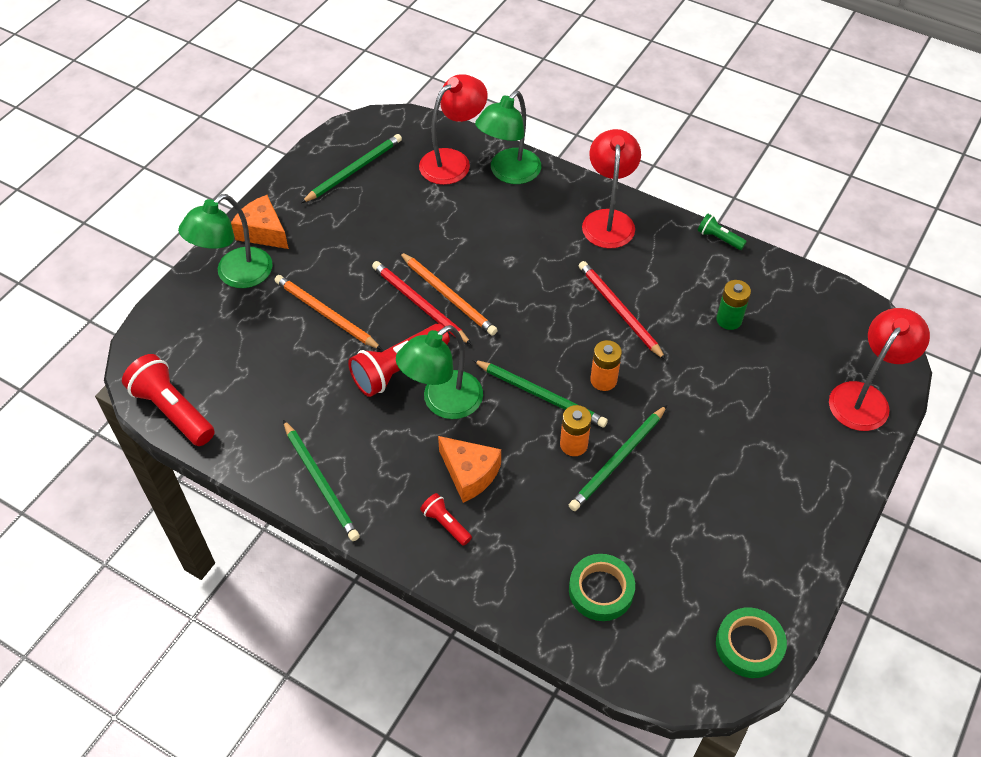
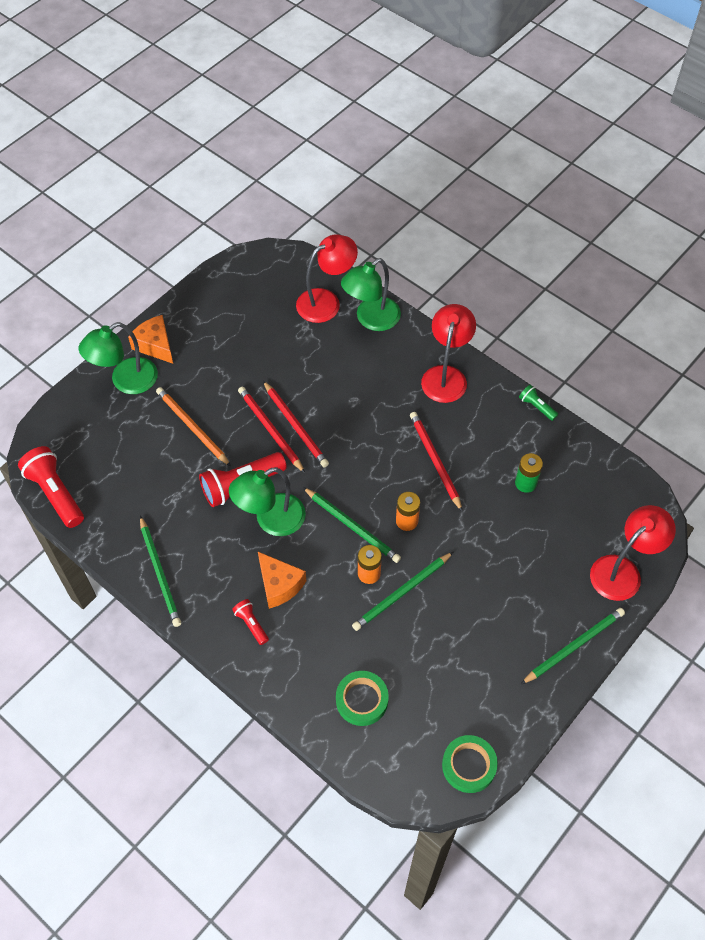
camera: 10 degrees right, 5 degrees up
(354, 170) = (241, 298): green pencil -> green pencil (574, 646)
(448, 296) = (296, 426): orange pencil -> red pencil

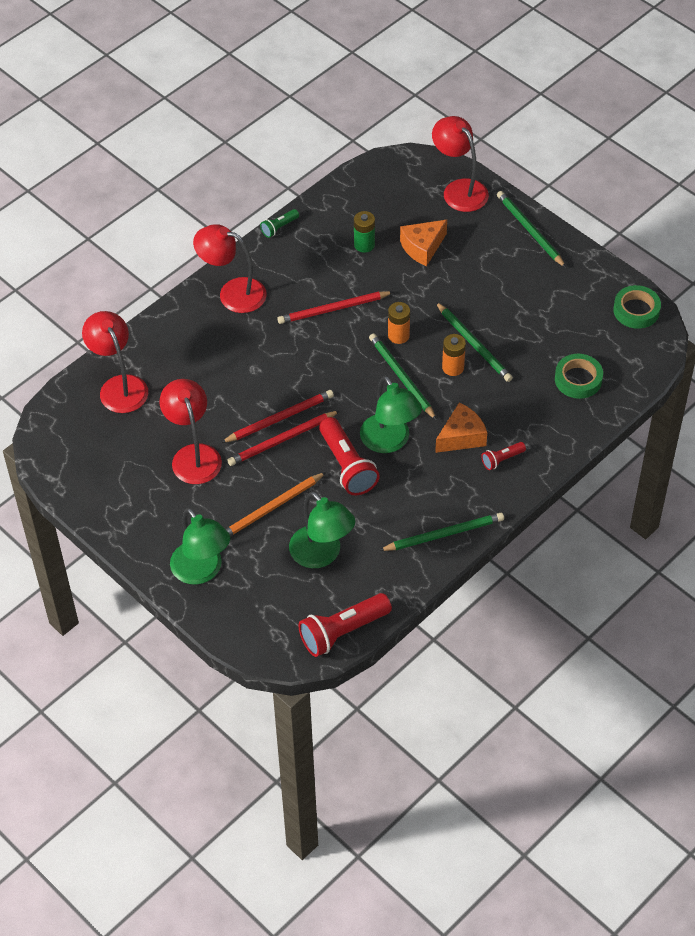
camera: 85 degrees left, 5 degrees down
(155, 345) = (155, 544): orange cheese -> orange cheese (422, 247)
(251, 363) = (193, 455): none -> red lamp
(352, 526) = (401, 377): green pencil -> green pencil turned 75 degrees counterclockwise
(371, 319) = (151, 349): green lamp -> green lamp (322, 555)

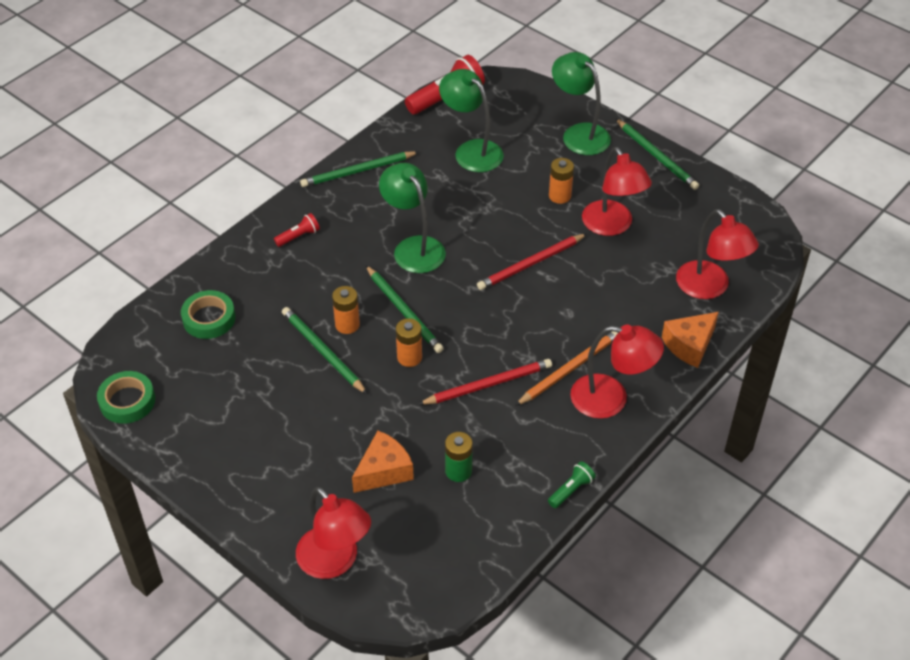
camera: 175 degrees right, 5 degrees down
(238, 493) = (560, 196): none -> orange battery
(271, 508) = (525, 184): orange pencil -> orange pencil (569, 369)
(282, 440) = (525, 244): red pencil -> none
(347, 466) = (455, 224): red flashlight -> none
(461, 437) = (339, 255): orange cheese -> orange cheese (689, 345)
(529, 230) = (244, 503): green pencil -> green pencil (657, 156)

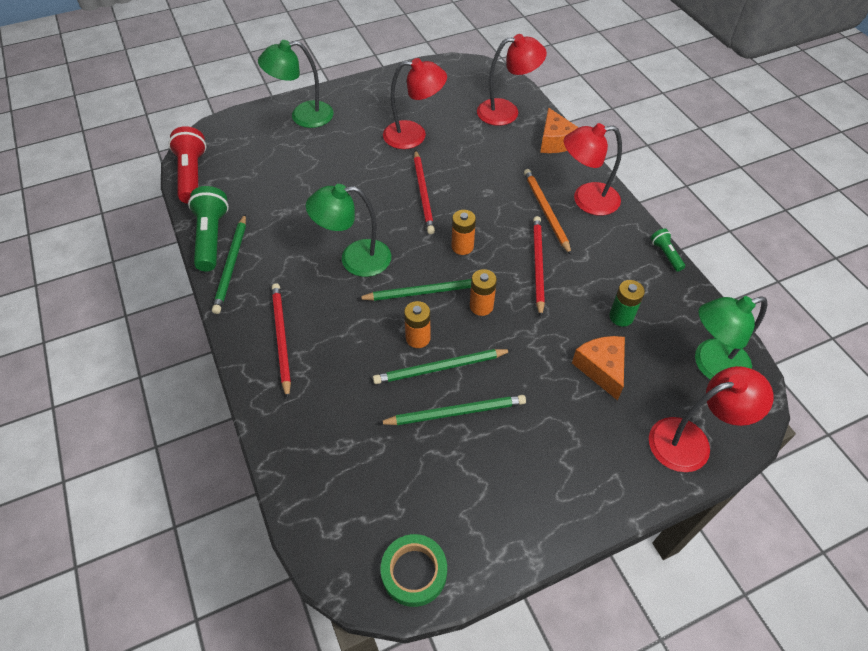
camera: 65 degrees left, 5 degrees up
(209, 318) = (341, 452): green tape -> none
(298, 236) = (281, 338): red flashlight -> red pencil
(381, 145) = (211, 238): none -> green flashlight
(471, 150) = (269, 182): green lamp -> green lamp (711, 365)
(560, 196) = (361, 151): orange battery -> orange battery (462, 246)
(611, 399) = (586, 200): red lamp -> red lamp turned 135 degrees counterclockwise
(657, 156) = (360, 87): green pencil -> green pencil (455, 412)

